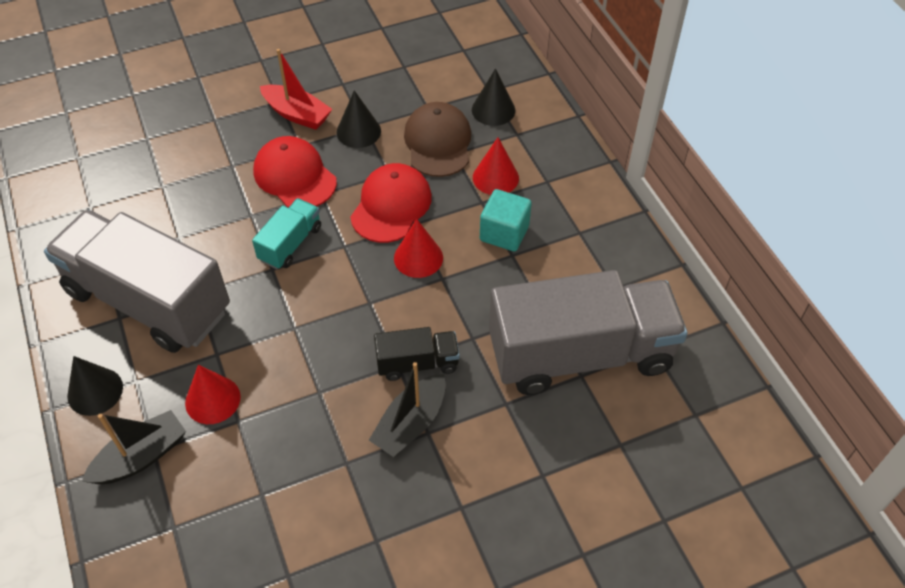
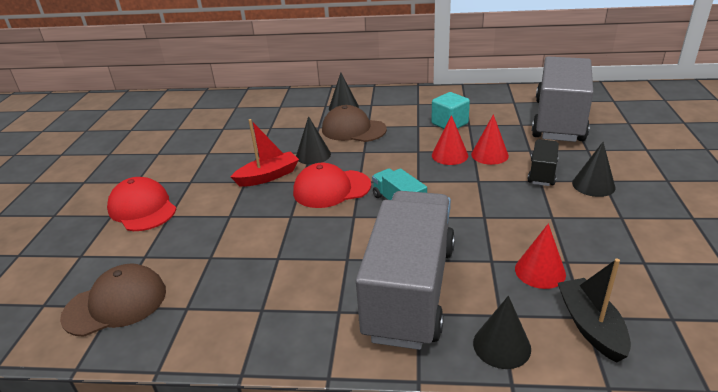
camera: 60 degrees left, 20 degrees down
(69, 111) = (115, 303): none -> brown cap
(148, 301) = (410, 290): grey truck -> grey truck turned 135 degrees clockwise
(391, 206) = (395, 156): red cap -> red cap (142, 209)
(411, 423) = (593, 185): black boat -> black cone
(495, 177) = (401, 117): red cone -> red cone (489, 155)

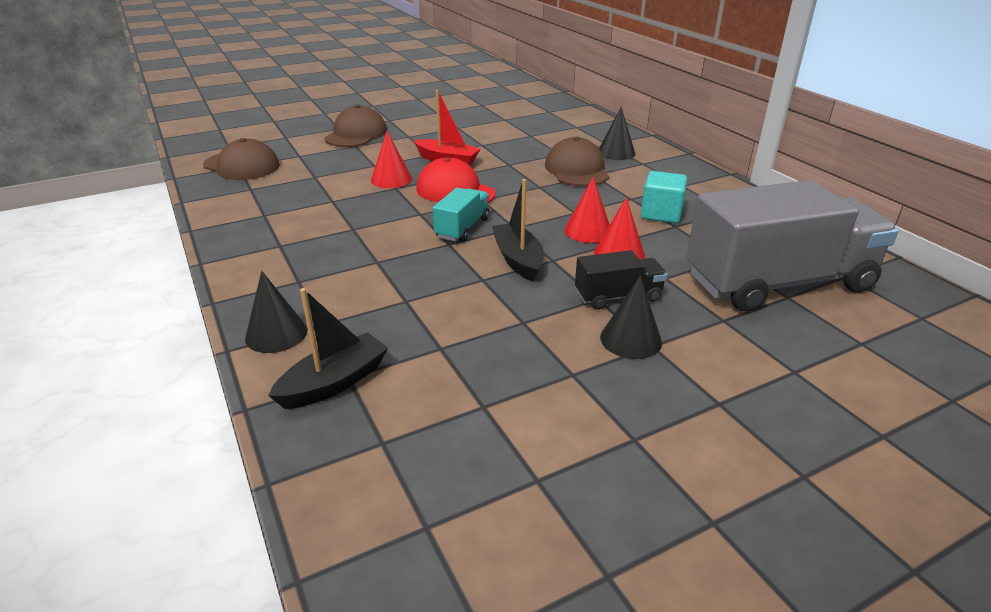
camera: 55 degrees right, 0 degrees up
(142, 209) = (356, 134): red cap -> brown cap
(313, 155) = (504, 167): black cone -> none
(410, 290) = (328, 269): grey truck -> none
(467, 194) = (518, 260): none -> black boat
(540, 271) = (408, 333): red cone -> red cone (391, 179)

